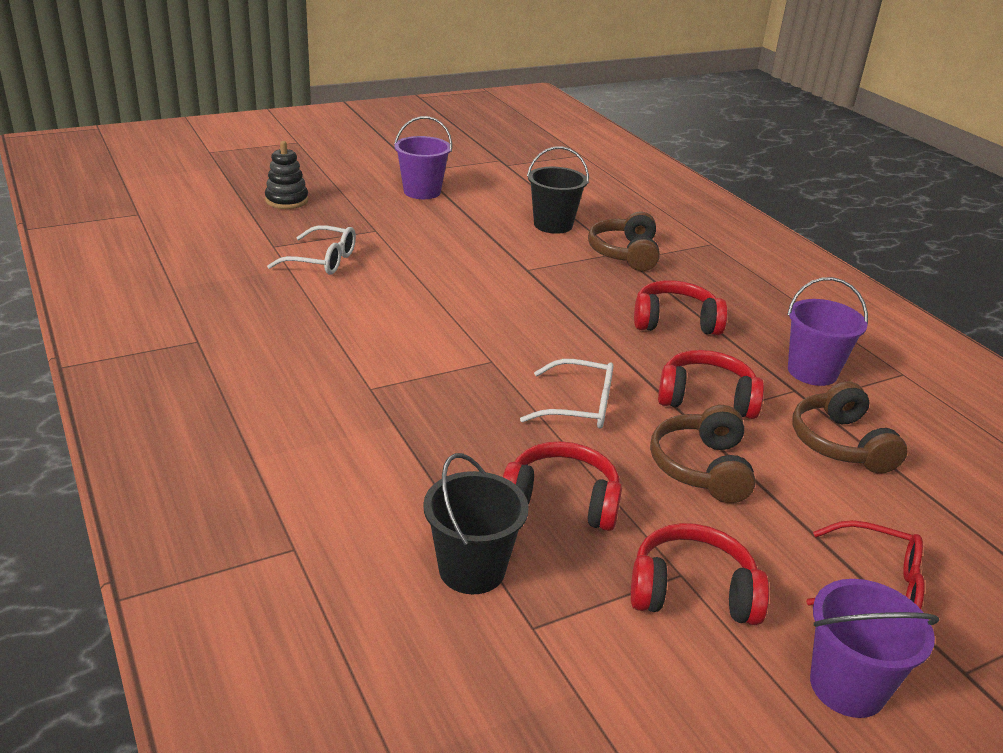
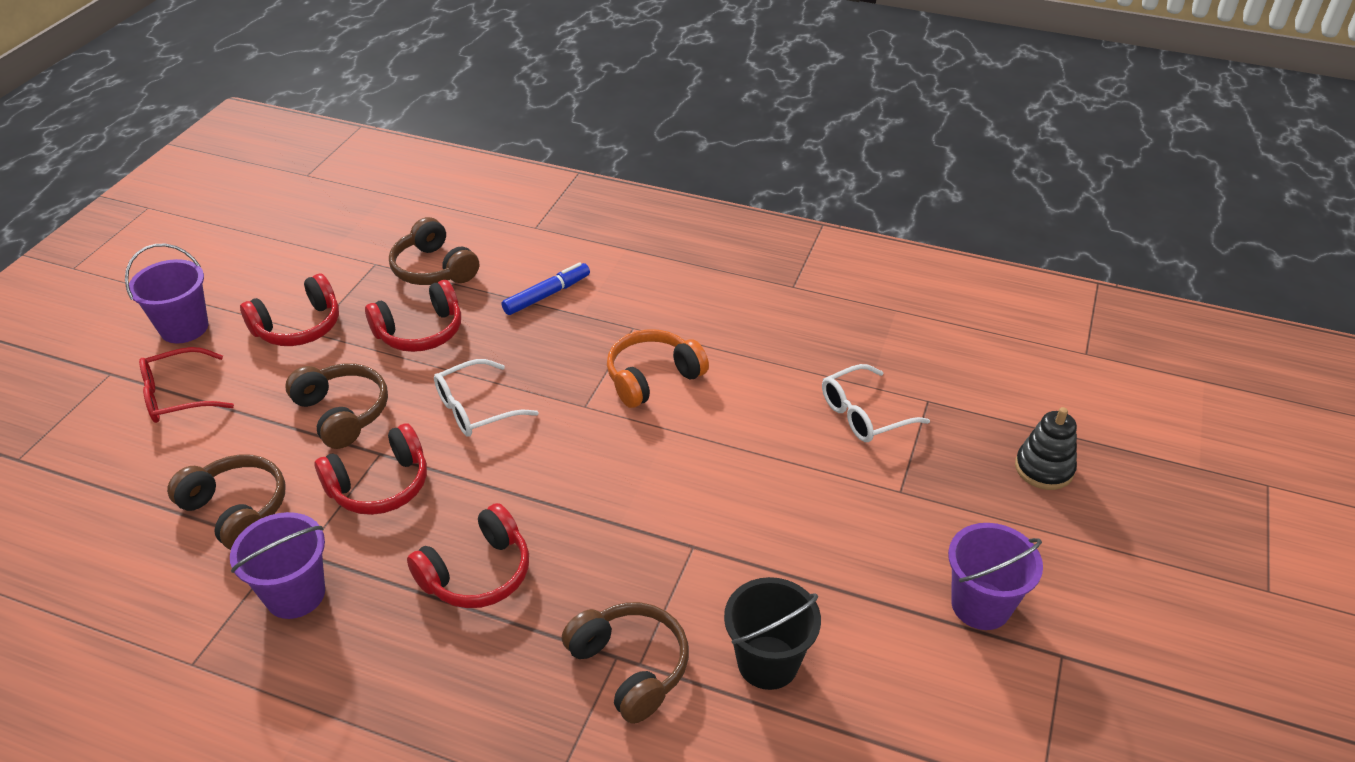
camera: 140 degrees right, 10 degrees up
(397, 461) = (547, 295): none -> blue marker
(415, 349) = (652, 378): none -> orange headphones
(472, 569) = (434, 269): black bucket -> brown headphones

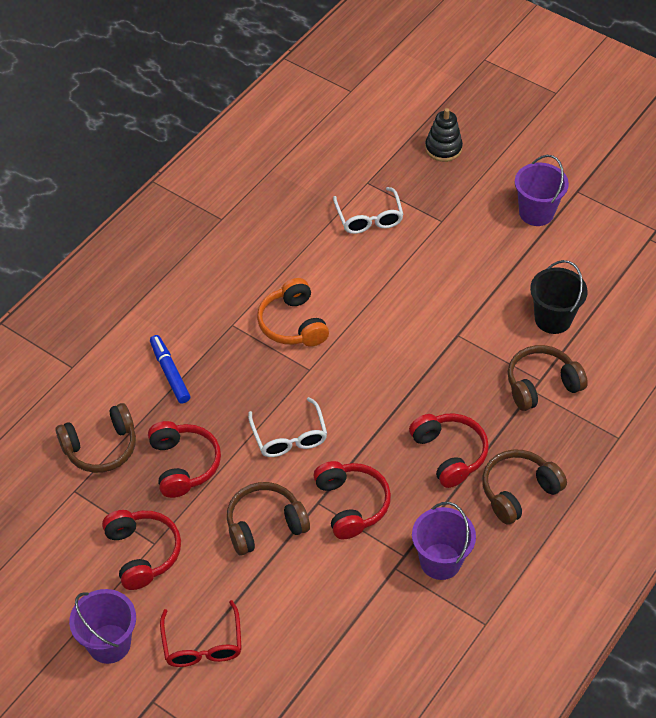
camera: 75 degrees left, 10 degrees up
(237, 510) = (349, 598): brown headphones -> brown headphones (518, 491)

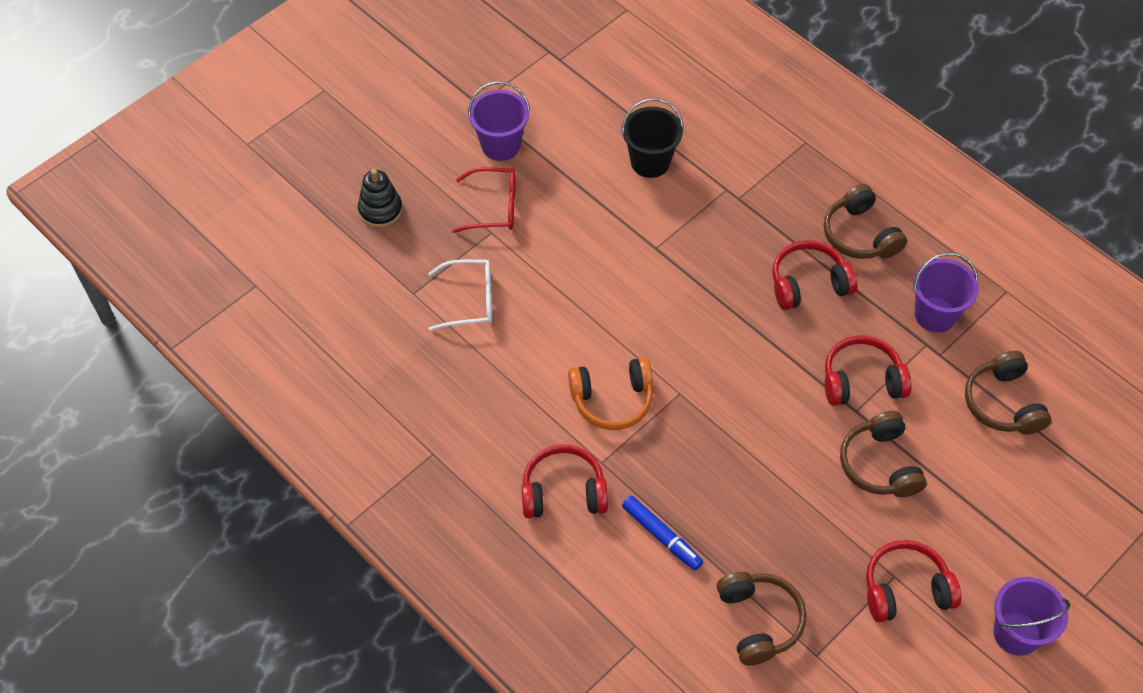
camera: 80 degrees left, 5 degrees up
(170, 373) = (661, 536): blue marker -> blue marker turned 120 degrees counterclockwise
(183, 464) = (793, 535): red headphones -> red headphones (563, 492)
(202, 644) = (1020, 541): red glasses -> red glasses (494, 207)
(289, 437) = (769, 425): white glasses -> none
(541, 385) = (733, 189): brown headphones -> brown headphones (1003, 403)

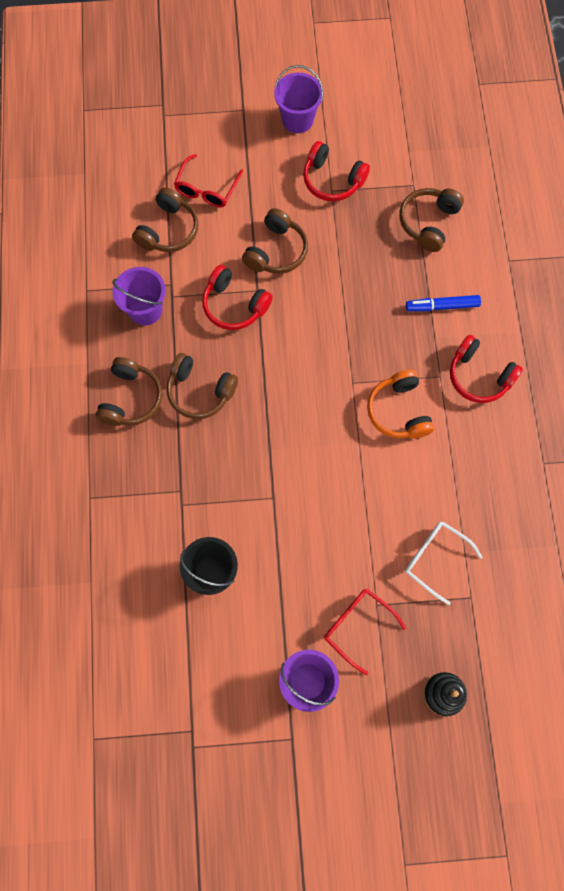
camera: 140 degrees left, 15 degrees up
(612, 400) = (399, 411): orange headphones -> orange headphones turned 135 degrees counterclockwise
(661, 536) = (442, 306): blue marker -> blue marker turned 90 degrees counterclockwise
(808, 283) = (200, 391): red headphones -> brown headphones
(1017, 474) = (206, 189): none -> red glasses

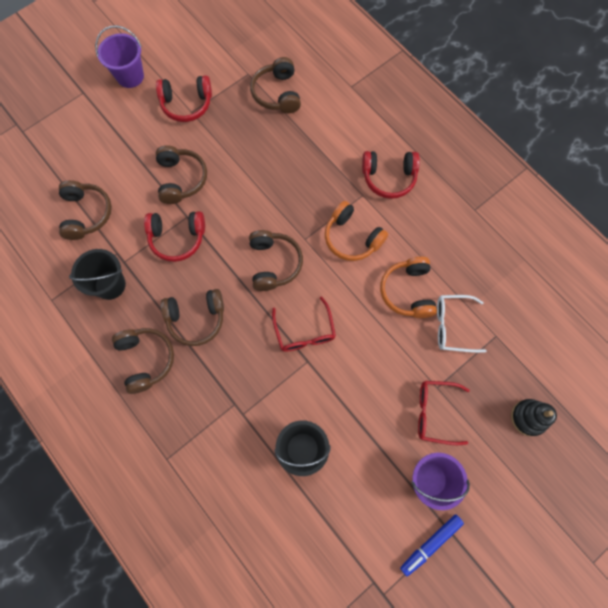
camera: 35 degrees left, 0 degrees up
(145, 310) = (110, 285): purple bucket -> black bucket
(206, 189) = (95, 166): red glasses -> red glasses (304, 332)
(306, 387) = (274, 263): none -> brown headphones
(415, 498) = (408, 292): none -> orange headphones
(442, 306) = (328, 145): blue marker -> blue marker (430, 544)

